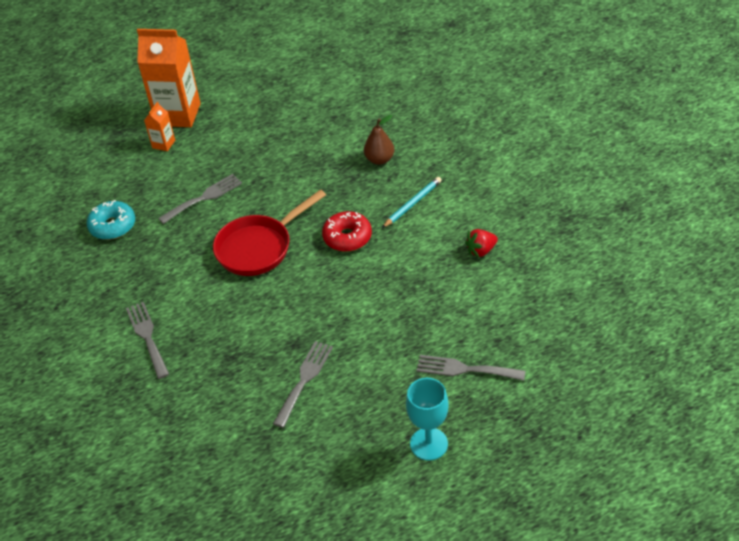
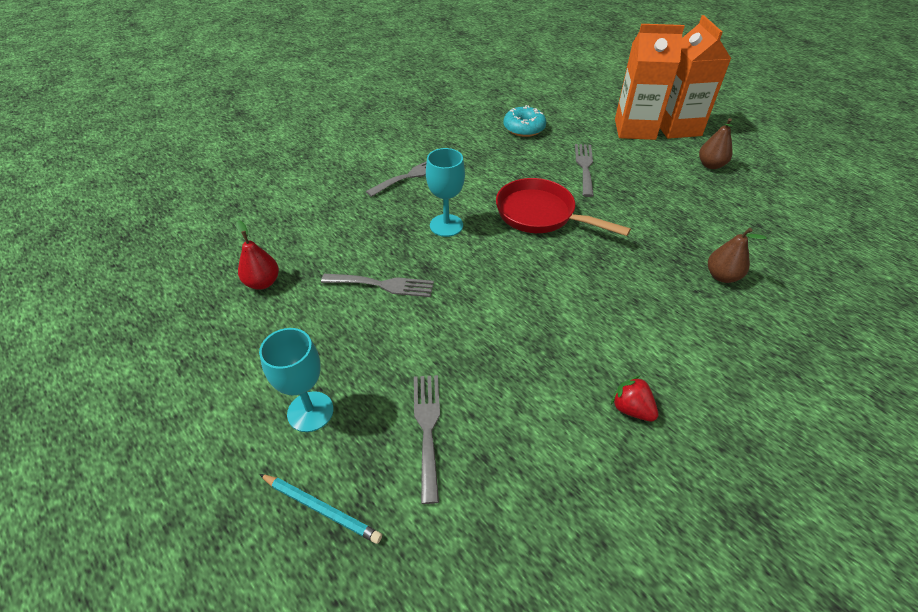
camera: 70 degrees right, 0 degrees up
(163, 144) = (634, 129): orange carton -> orange carton, size x2.20
(204, 198) = (584, 167): grey fork -> grey fork turned 120 degrees counterclockwise
(242, 320) = (446, 225): none -> turquoise goblet
(245, 114) = (710, 165): none -> brown pear
(263, 478) = (263, 282): none -> red pear
(347, 237) = (587, 275): red donut -> none
(412, 204) = (670, 321): turquoise pencil -> turquoise pencil (321, 509)

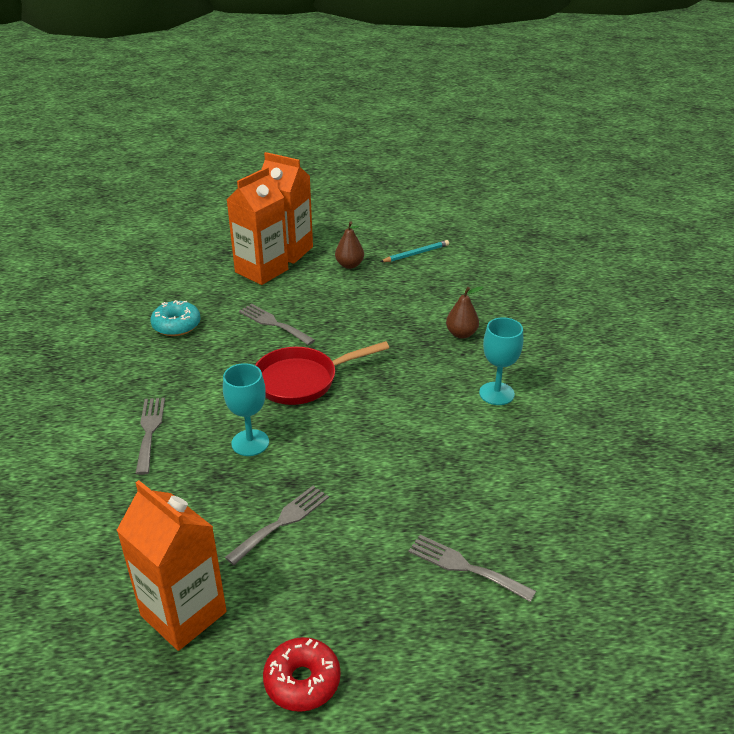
camera: 55 degrees left, 10 degrees down
(240, 379) = (302, 681): none -> red donut
(263, 282) = (183, 613): red pear -> orange carton
(310, 411) = (387, 639): turquoise goblet -> turquoise goblet (496, 393)
(321, 509) = (491, 671): turquoise pencil -> turquoise pencil (416, 254)
(631, 409) = (534, 447): red strawberry -> none

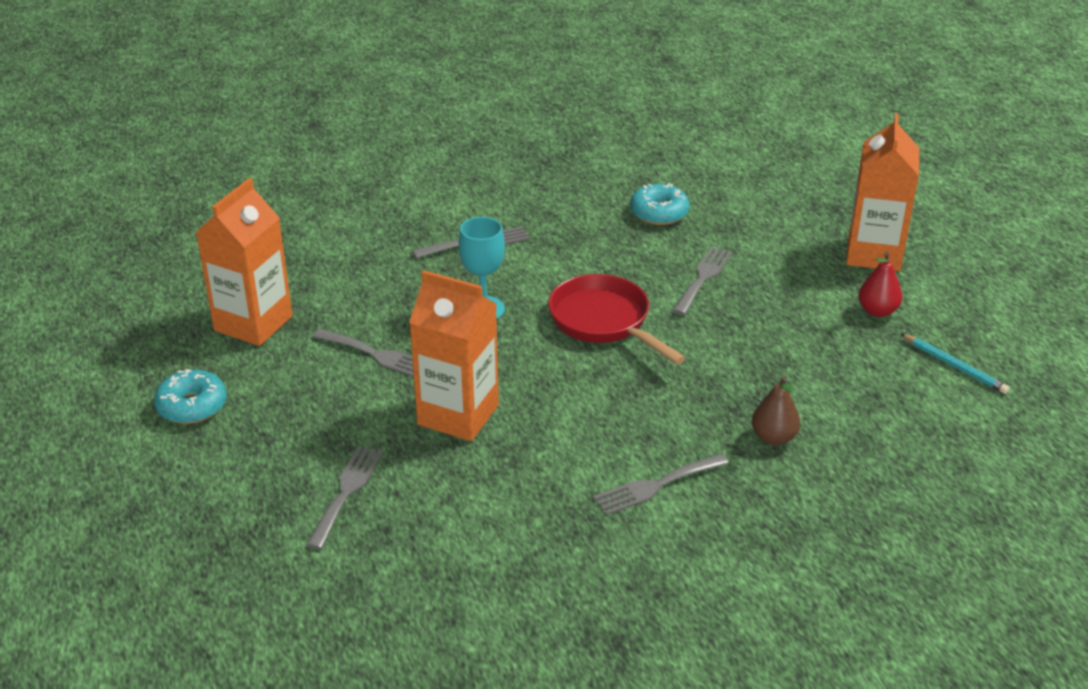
camera: 75 degrees right, 0 degrees up
(261, 271) = (811, 244): orange carton -> orange carton (458, 415)
(302, 681) = (192, 406): red donut -> turquoise donut
(349, 265) = (877, 311): brown pear -> red pear
(496, 393) = (656, 486): turquoise goblet -> grey fork

